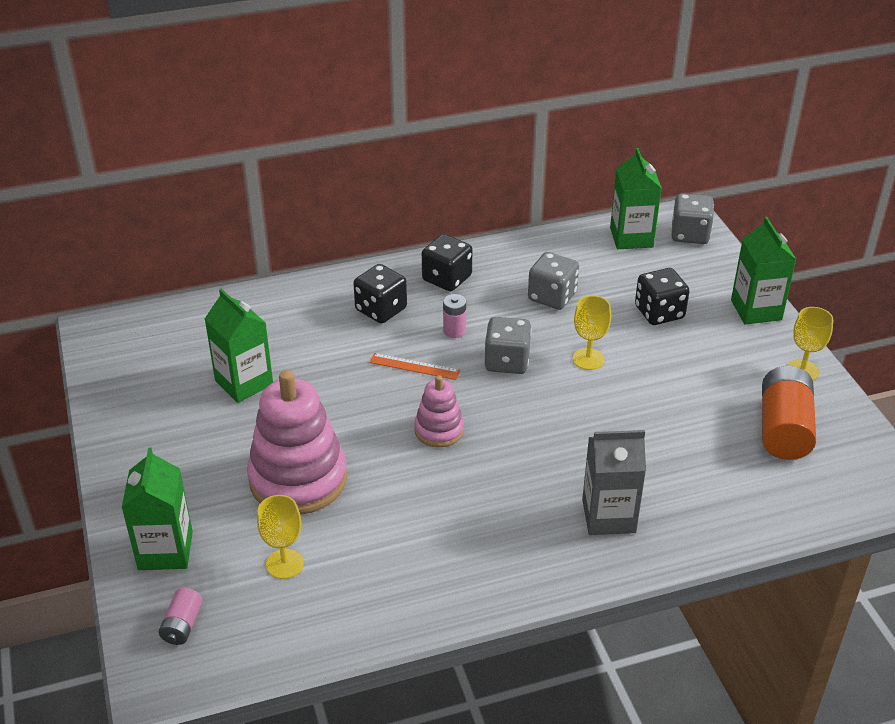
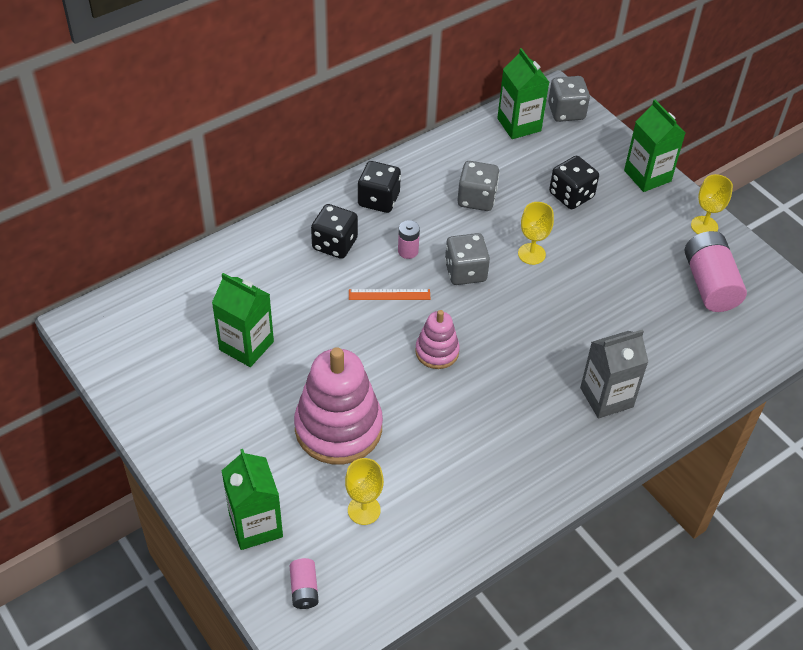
camera: 20 degrees left, 10 degrees up
(783, 429) = (709, 284): orange battery -> pink battery

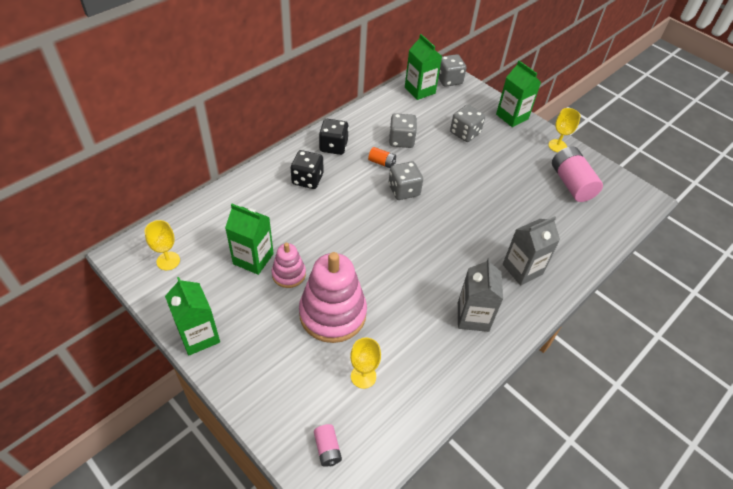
camera: 10 degrees left, 0 degrees up
(255, 525) = (280, 400): green carton -> green carton (199, 336)
(389, 294) = (353, 211): orange ruler -> none
(408, 251) = (360, 180): pink battery -> none
(437, 351) = (395, 249): pink stacking toy -> pink stacking toy (289, 274)
(442, 229) = (382, 163): none -> orange battery
(523, 452) = (473, 317): none -> grey carton
(531, 254) = (447, 174): yellow goblet -> yellow goblet (168, 261)
(571, 195) = (465, 133): black dice -> grey dice

